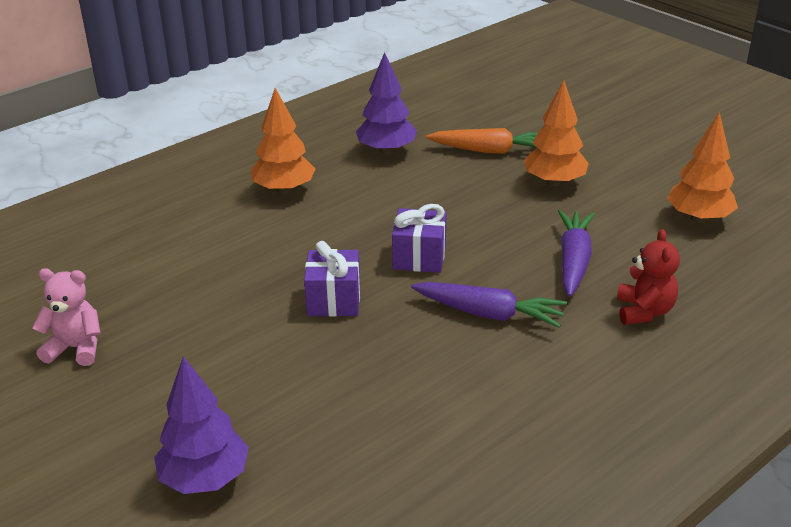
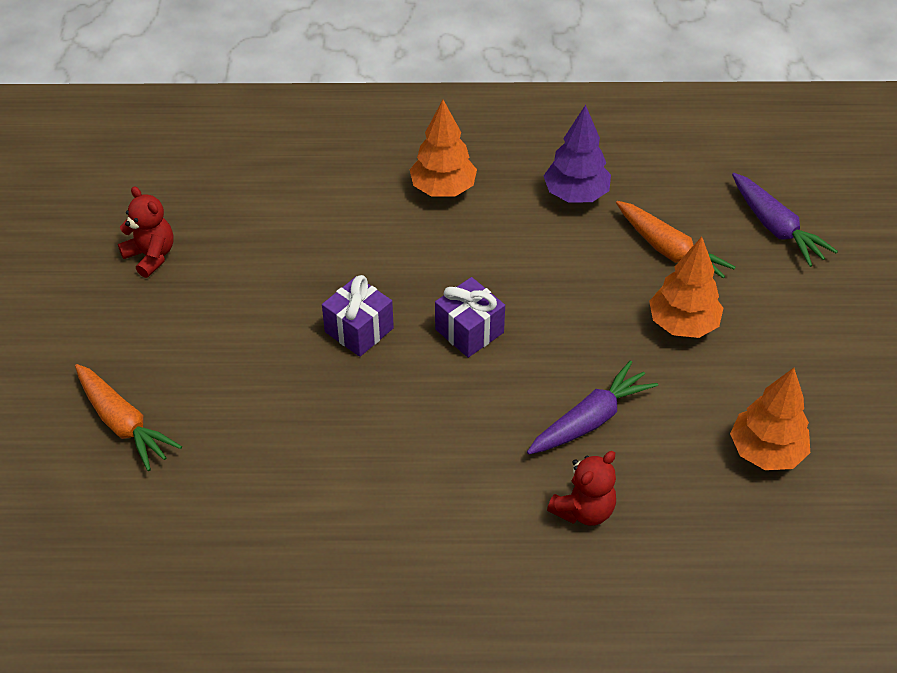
camera: 40 degrees right, 15 degrees up
(76, 348) = (151, 256): pink teddy bear -> red teddy bear
(205, 479) = (123, 423): purple tree -> orange carrot
(489, 314) = (458, 424): purple carrot -> purple carrot (776, 228)

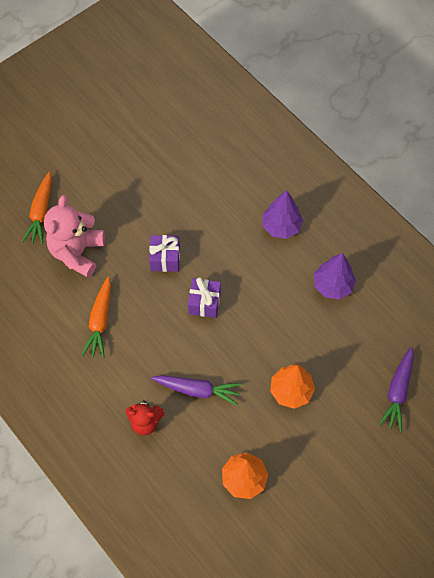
camera: 50 degrees right, 15 degrees up
(151, 256) = (133, 147): red teddy bear -> none
(237, 421) = (77, 252): none -> pink teddy bear
(443, 189) = (281, 226): orange tree -> purple tree
(669, 251) = (334, 353): orange carrot -> orange carrot (100, 321)

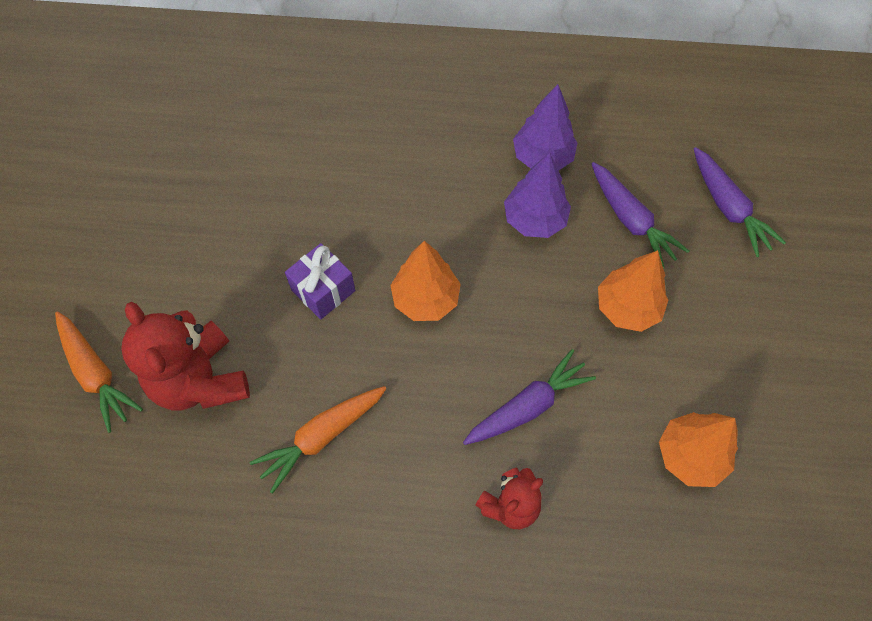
camera: 45 degrees left, 0 degrees up
(77, 252) = (200, 380): pink teddy bear -> red teddy bear
(100, 321) = (321, 437): orange carrot -> orange carrot turned 90 degrees clockwise
(204, 303) = (425, 299): purple gift -> orange tree
(281, 226) = (418, 142): purple tree -> purple tree (534, 220)
(341, 353) = (631, 220): none -> purple carrot

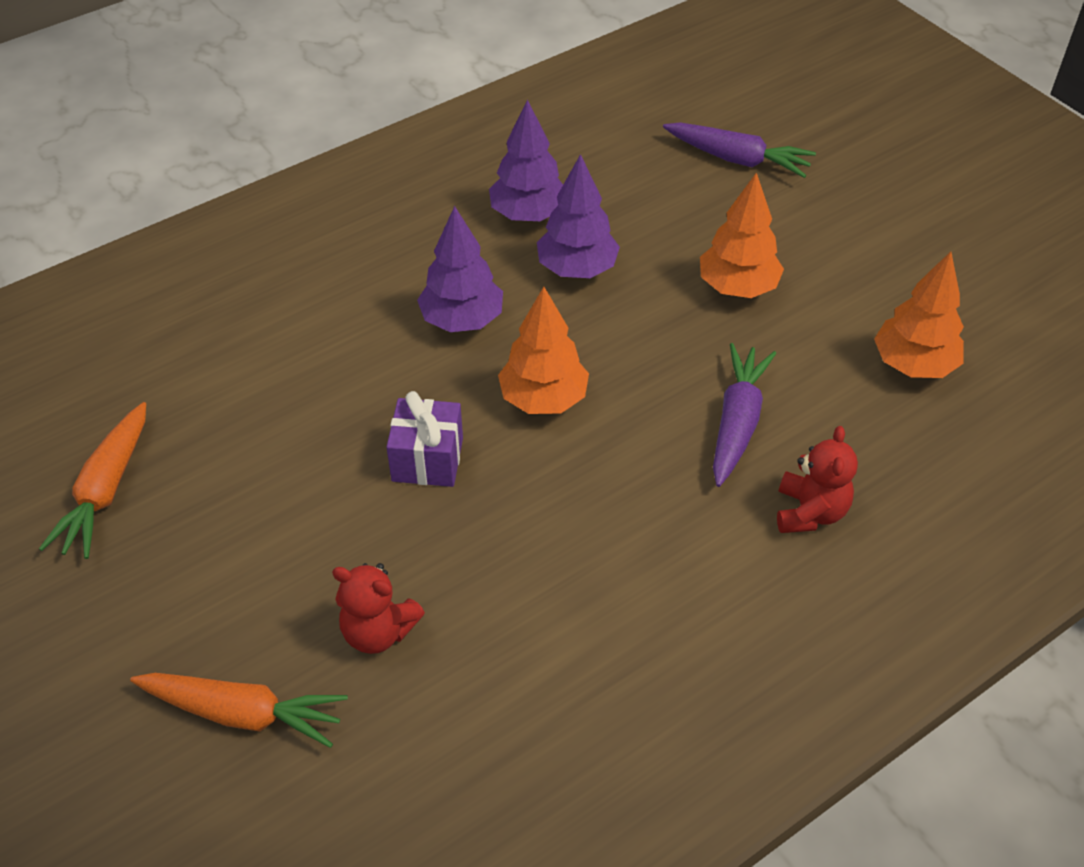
camera: 40 degrees left, 15 degrees down
(200, 380) = (378, 631): red teddy bear -> red teddy bear, size x0.58
(321, 437) = (569, 588): orange carrot -> orange carrot (106, 491)
(429, 208) = (462, 320): none -> purple tree
(631, 220) = (665, 217): purple carrot -> none

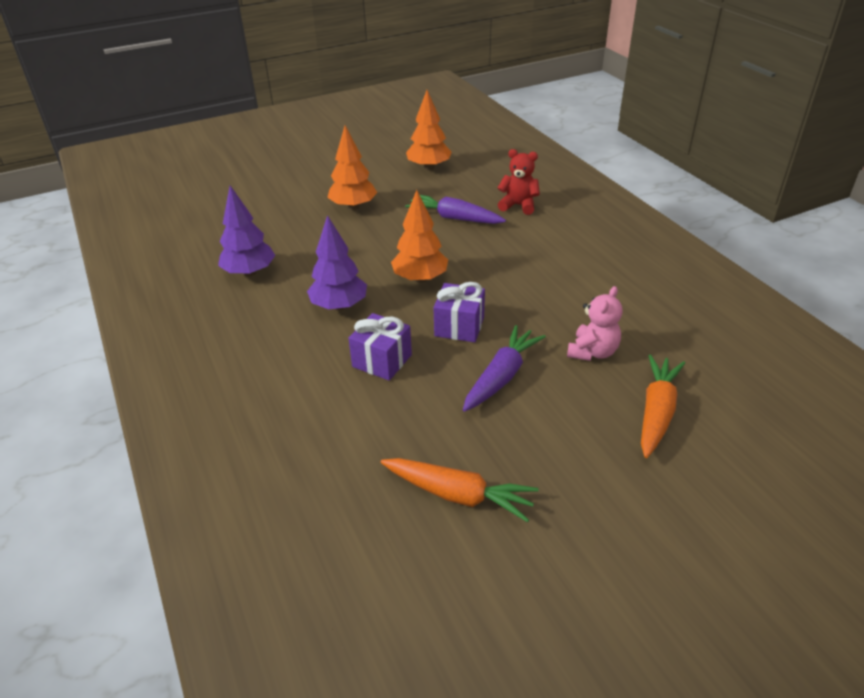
camera: 80 degrees left, 10 degrees down
(346, 384) = (382, 361): none -> purple gift
(378, 631) = (592, 352): red teddy bear -> pink teddy bear
(577, 269) = (312, 258): purple tree -> none
(738, 159) = (245, 194): purple carrot -> purple carrot (501, 376)

